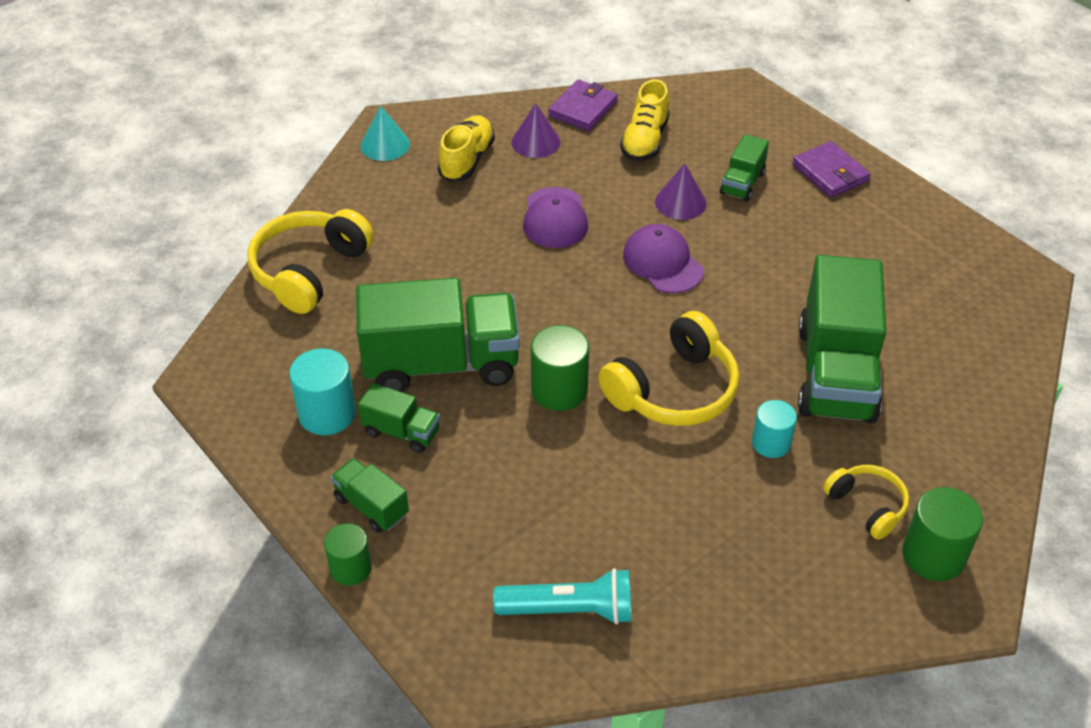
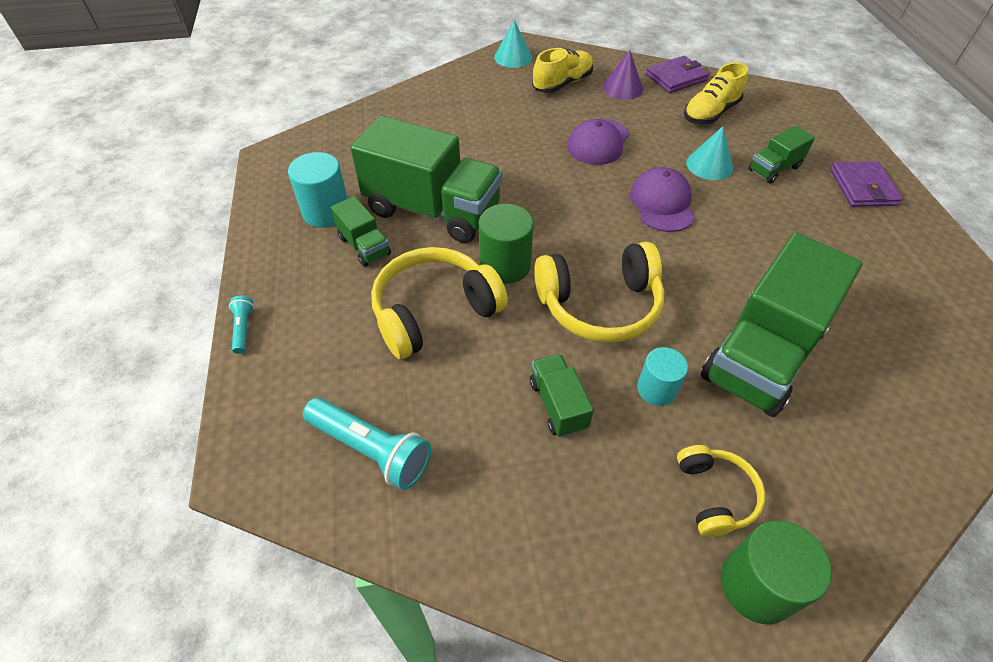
camera: 30 degrees right, 5 degrees up
(309, 271) = (396, 116): yellow headphones -> yellow headphones (434, 312)
(350, 568) = (243, 329): green cylinder -> turquoise flashlight
(371, 506) = (297, 290): green truck -> green truck (558, 405)
(680, 202) = (709, 165): purple cone -> turquoise cone

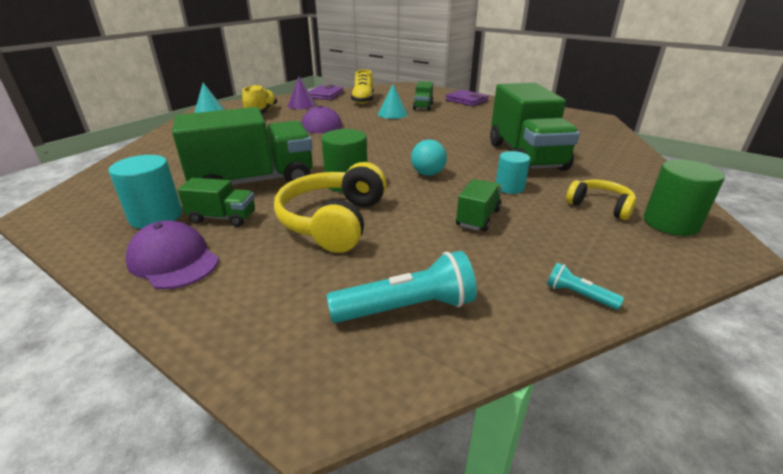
camera: 45 degrees left, 20 degrees down
(243, 329) = (167, 315): turquoise flashlight -> turquoise flashlight (578, 295)
(558, 405) = (478, 218): green truck -> green truck turned 90 degrees clockwise
(599, 305) = (428, 174): yellow headphones -> turquoise ball
(662, 203) = (393, 131): purple cap -> purple cap (173, 260)

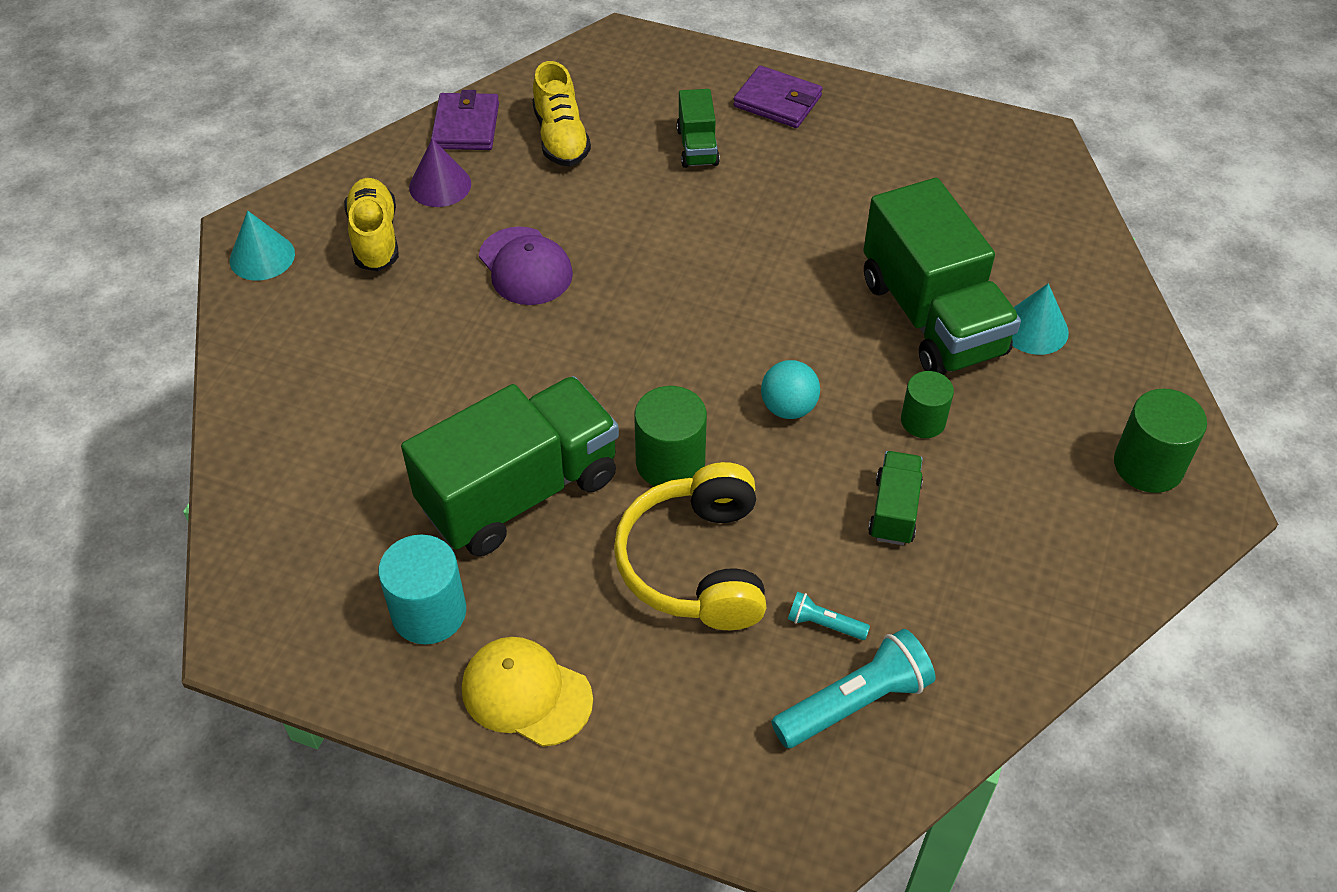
camera: 15 degrees left, 20 degrees up
(173, 260) = (526, 693): purple cap -> yellow cap
(223, 218) = (531, 593): green truck -> none
(392, 114) = (648, 194): turquoise cone -> turquoise cone (1034, 329)
(509, 187) = (923, 421): turquoise cylinder -> green cylinder
(578, 295) = (1040, 636): turquoise flashlight -> turquoise flashlight (824, 624)
(600, 206) = (1056, 444): yellow headphones -> none

